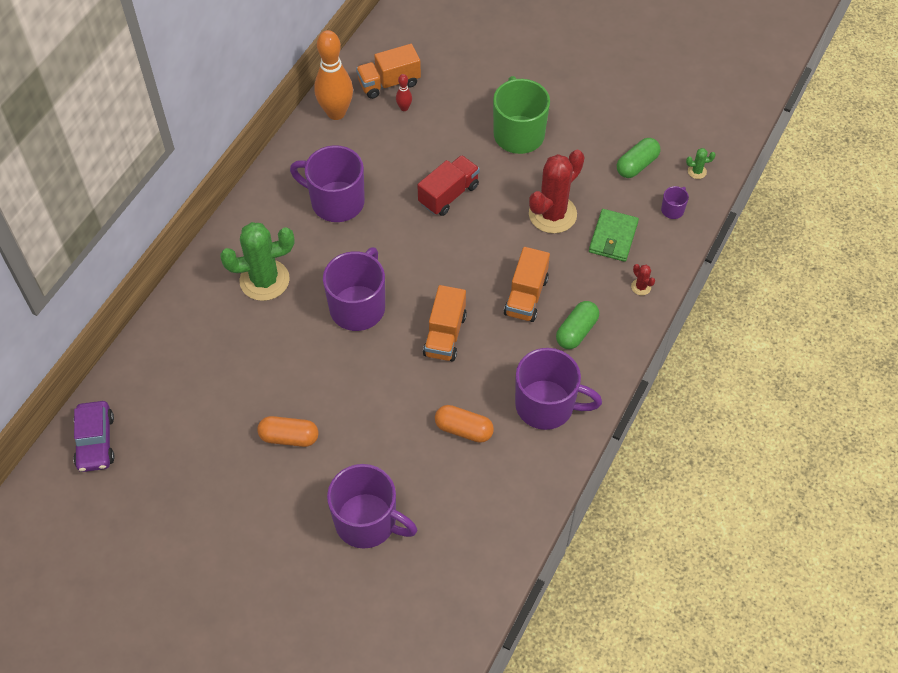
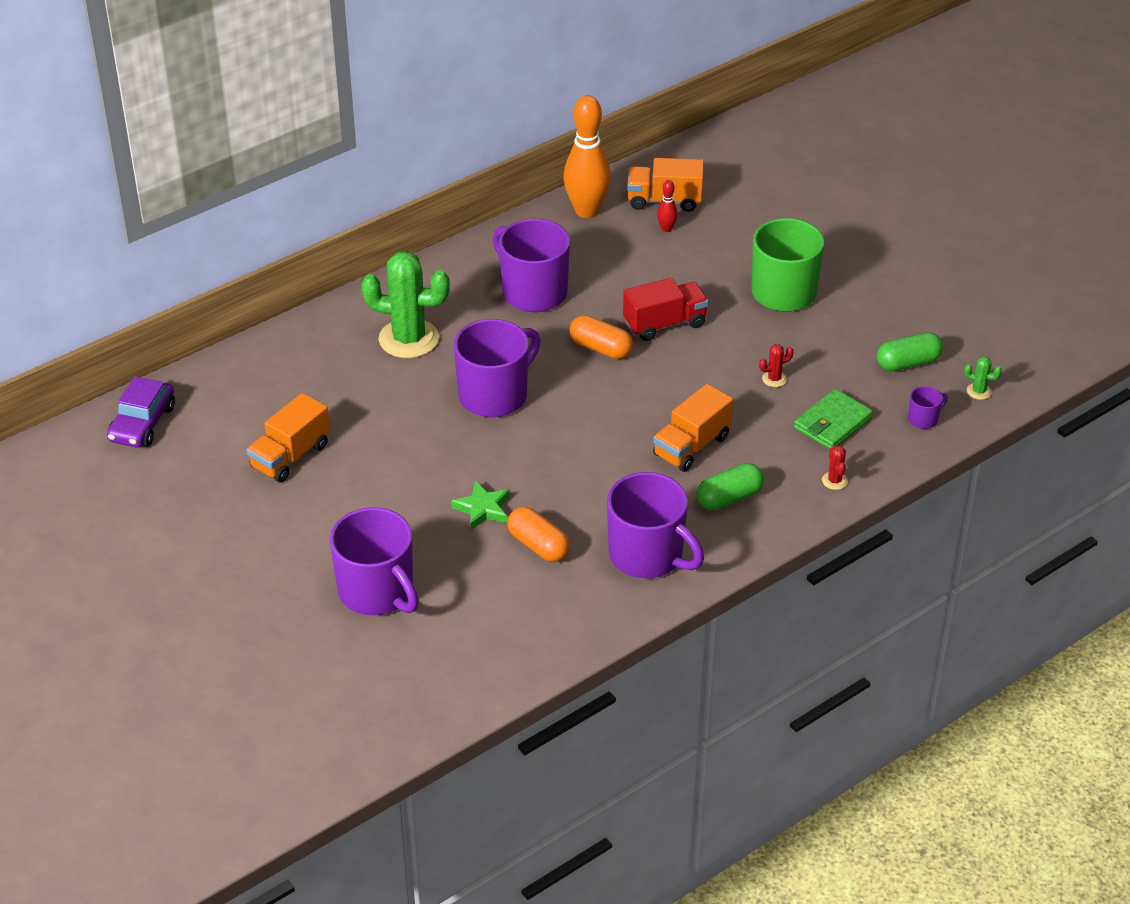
camera: 25 degrees right, 15 degrees down
(289, 437) = (343, 487): orange capsule -> orange capsule (600, 348)
(405, 413) = (483, 509): none -> green star
(445, 335) = (574, 452): orange truck -> orange truck (290, 456)
(552, 214) = (774, 379): red cactus -> red cactus, size x0.40

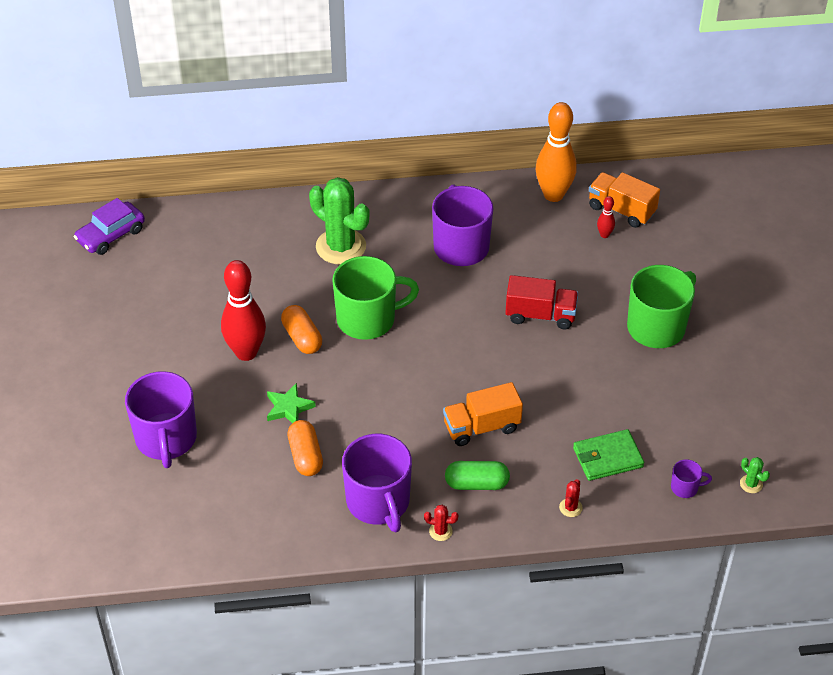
camera: 30 degrees right, 5 degrees up
(290, 456) = (188, 304): orange truck -> none
(393, 476) = (246, 352): none -> red bowling pin
(495, 395) = (368, 319): purple mug -> green mug
(600, 348) = (475, 314): orange capsule -> orange capsule (302, 338)
(774, 379) = (590, 399): red cactus -> red cactus (440, 531)
(908, 363) = (710, 433): green capsule -> none

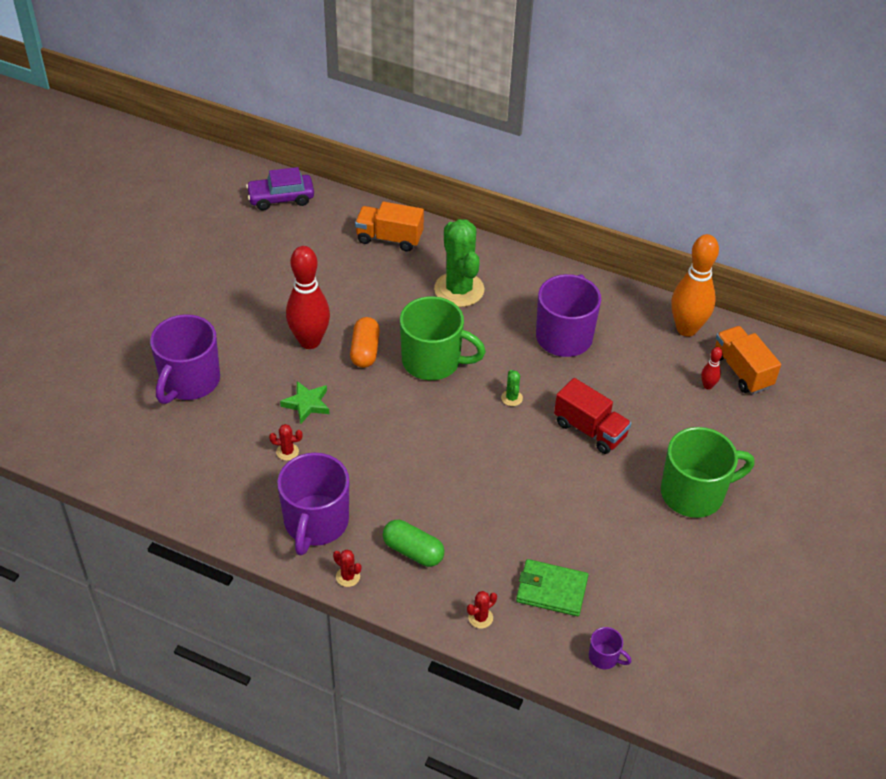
camera: 30 degrees right, 0 degrees up
(305, 456) = (287, 452): orange capsule -> red cactus
(481, 427) = (457, 503): orange truck -> orange truck (389, 238)
(751, 484) = (673, 688): green cactus -> green cactus (511, 398)

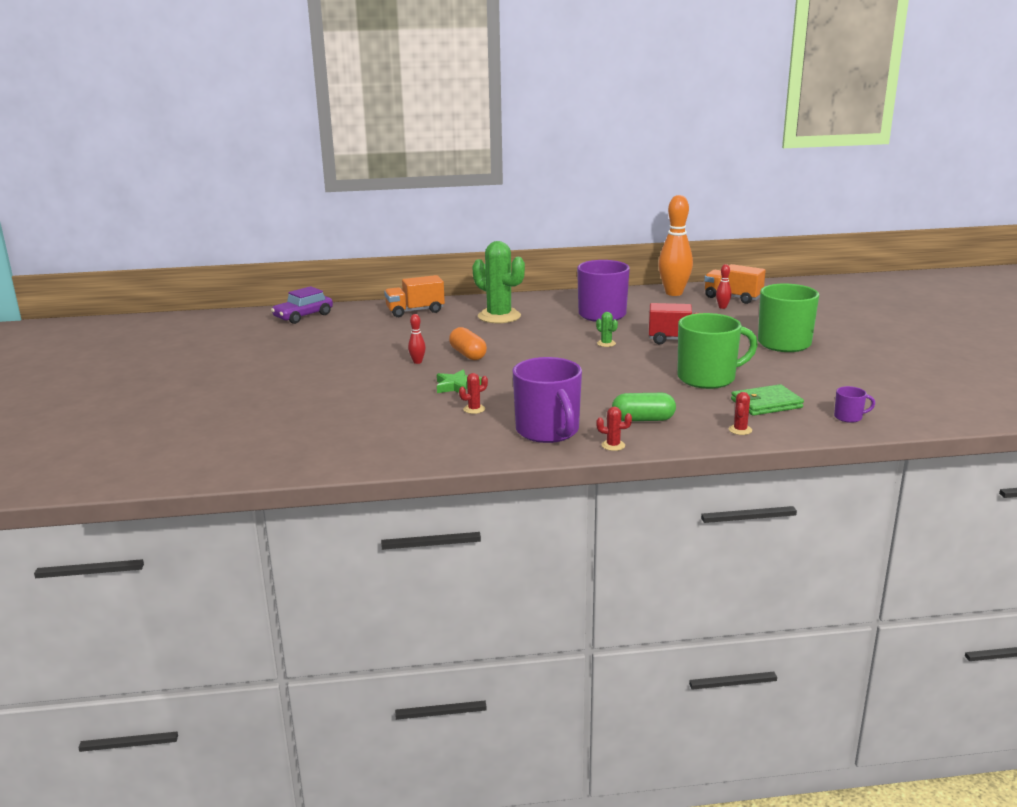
camera: 30 degrees left, 25 degrees down
(189, 381) = (340, 404): purple mug -> none
(310, 341) = (417, 362): red bowling pin -> red bowling pin, size x0.43
(433, 361) = (526, 345): green mug -> green mug (708, 378)

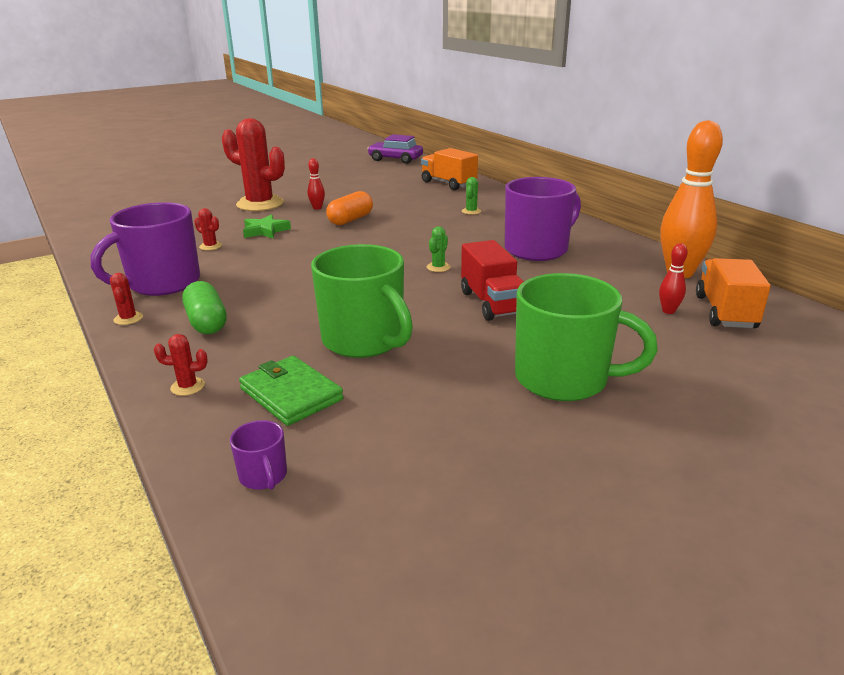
camera: 65 degrees right, 5 degrees up
(371, 382) = (260, 204): none -> red cactus
(499, 316) = (471, 211): green cactus -> green cactus, size x0.40

